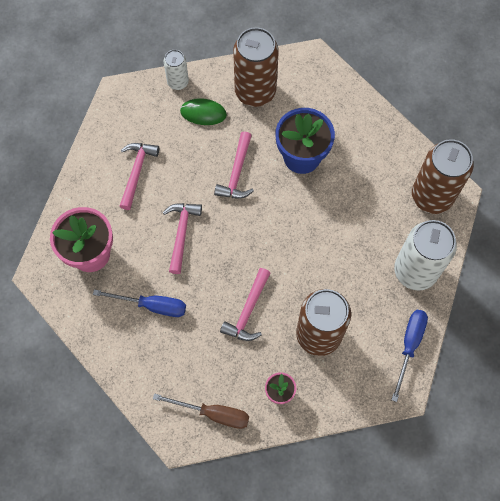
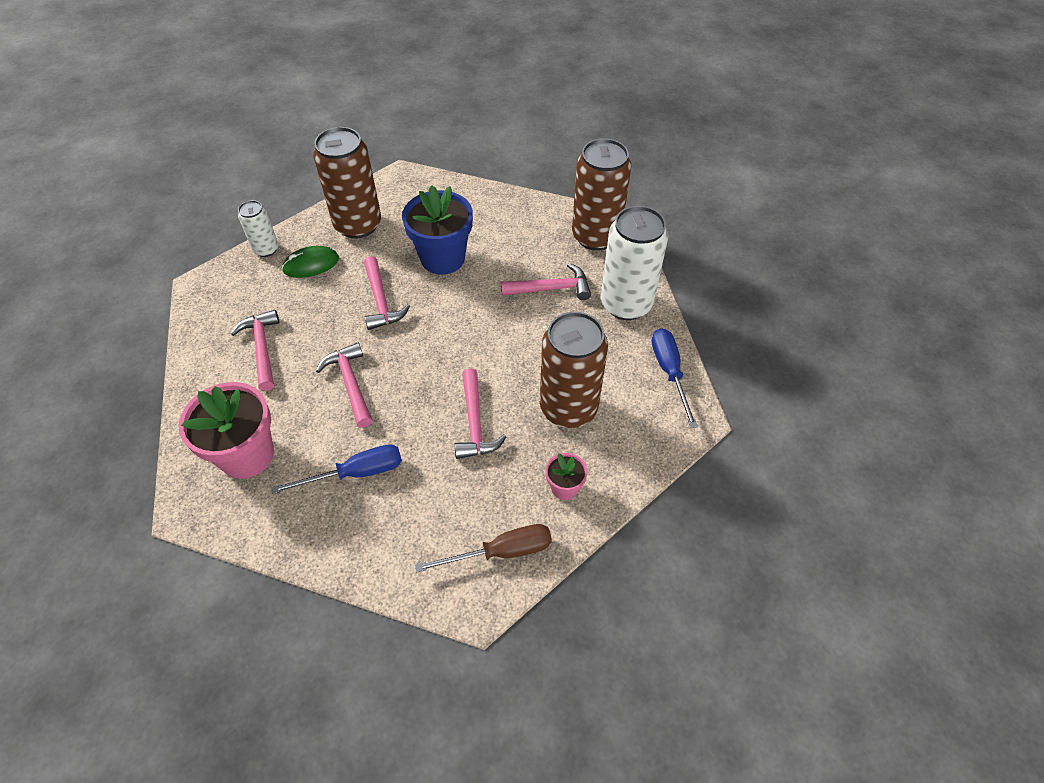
camera: 30 degrees left, 15 degrees down
(367, 227) = (551, 288): none -> pink hammer

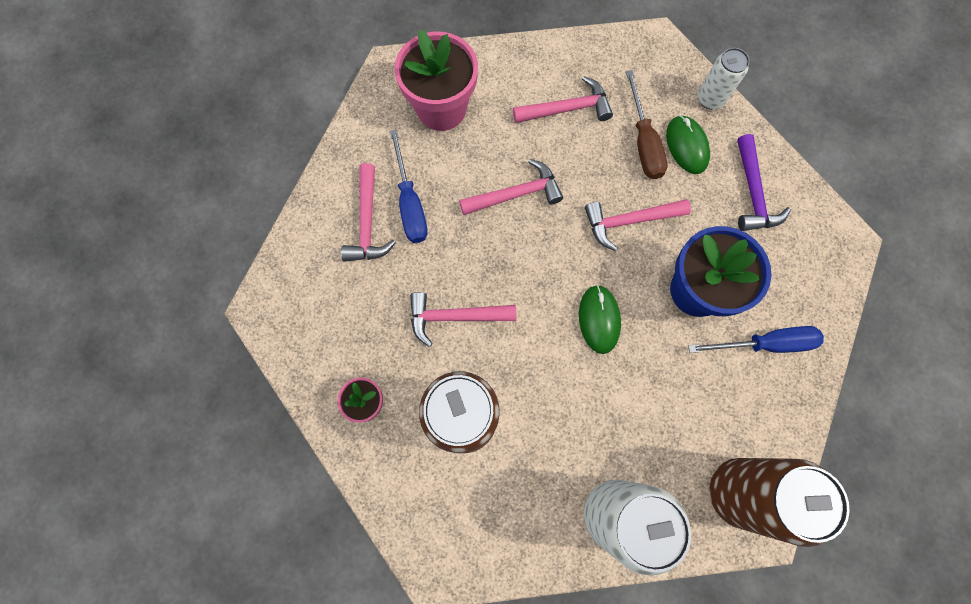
camera: 95 degrees right, 20 degrees up
(358, 225) = (753, 193): brown can -> purple hammer
(471, 318) = (599, 319): none -> green mouse
(501, 552) = (308, 334): brown screwdriver -> brown screwdriver (643, 142)
(551, 288) = (644, 420): pink hammer -> pink hammer (367, 223)
(669, 372) = (504, 551): blue screwdriver -> blue screwdriver (765, 344)

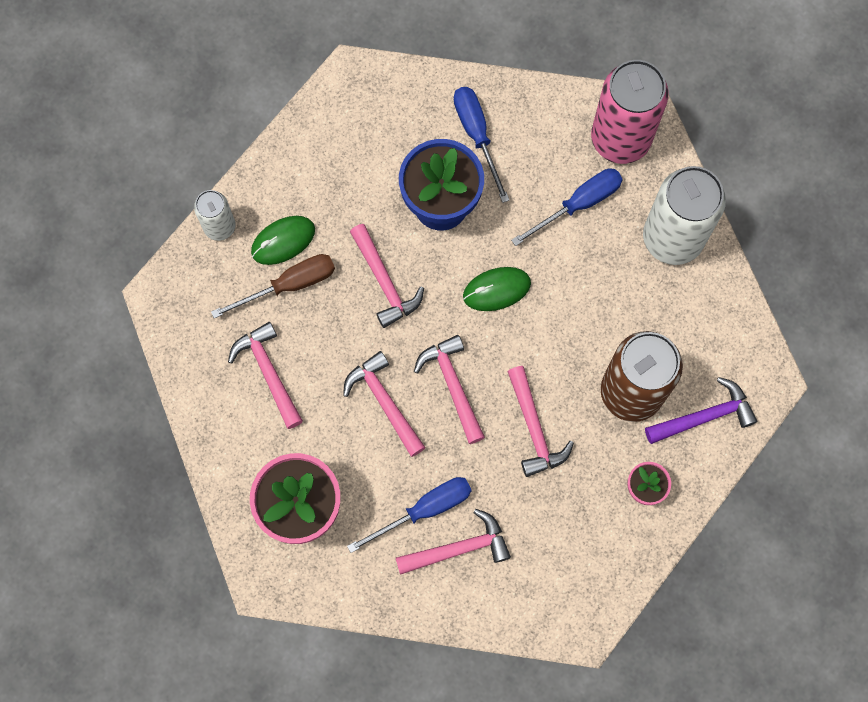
camera: 105 degrees left, 0 degrees up
(515, 255) = (452, 385): none -> pink hammer
(672, 425) = (578, 204): none -> blue screwdriver
(738, 492) = (620, 139): brown can -> pink can
(753, 193) = (321, 168): purple hammer -> purple hammer (704, 416)

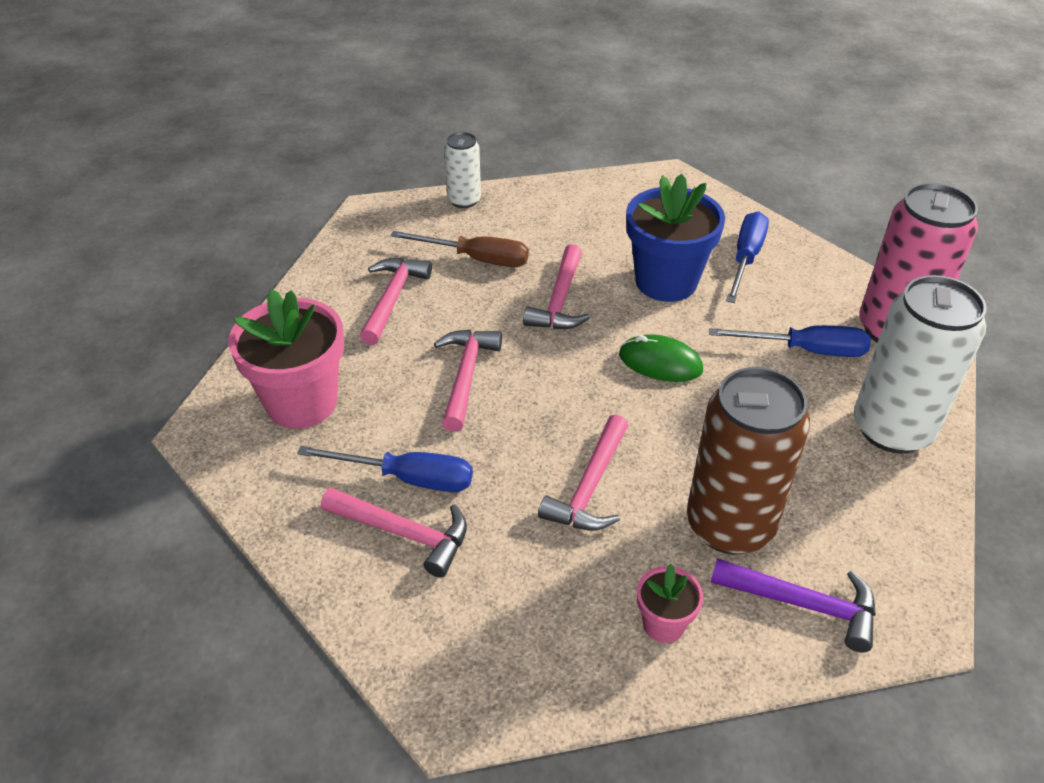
camera: 40 degrees right, 30 degrees down
(283, 241) = (503, 233): green mouse -> none
(452, 385) = (543, 403): pink hammer -> none

